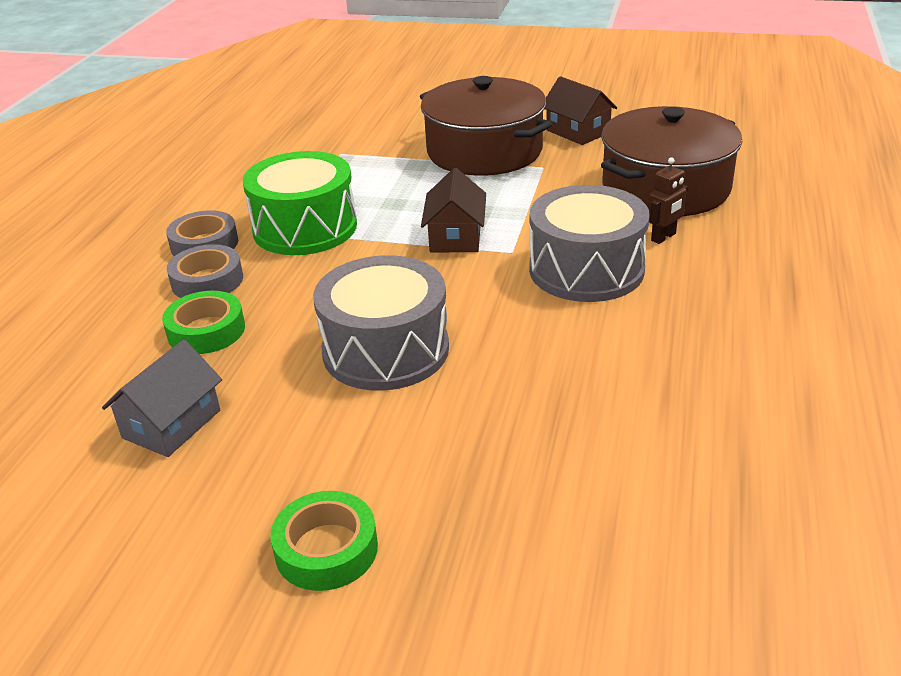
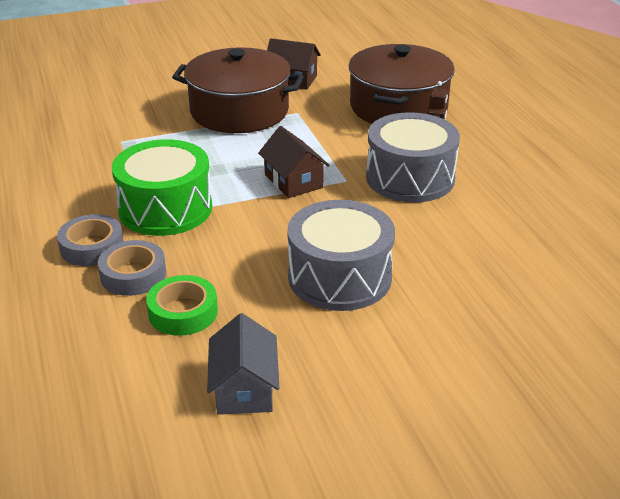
camera: 35 degrees left, 0 degrees up
(326, 549) = (457, 419): green tape -> none

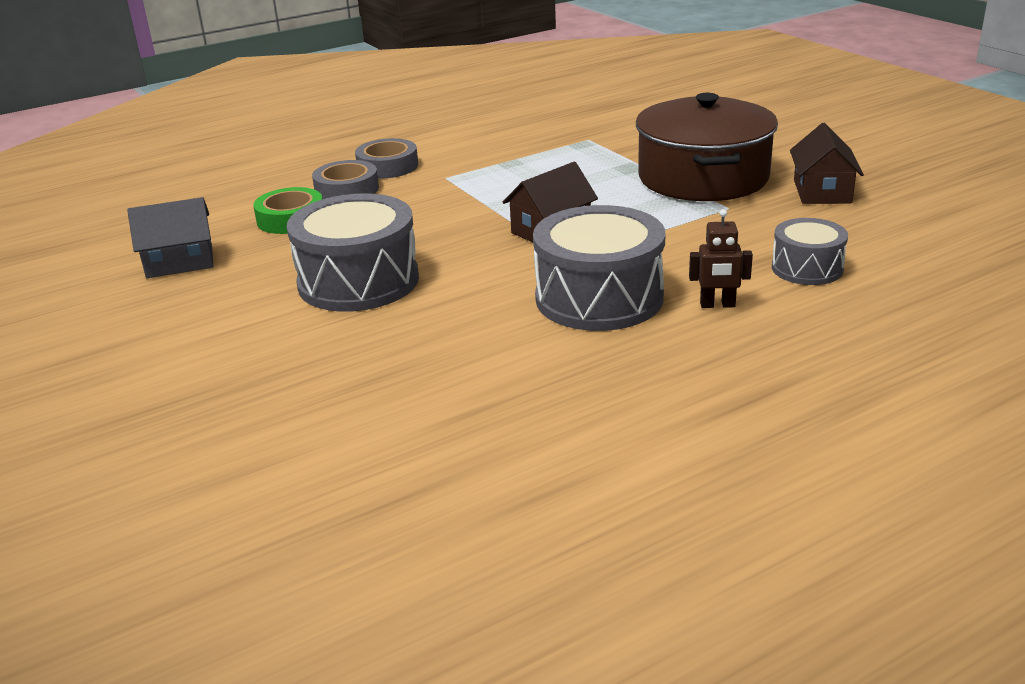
camera: 80 degrees right, 5 degrees down
(165, 208) = (464, 181): green drum -> none
(398, 107) = (807, 268): brown pot -> grey drum

